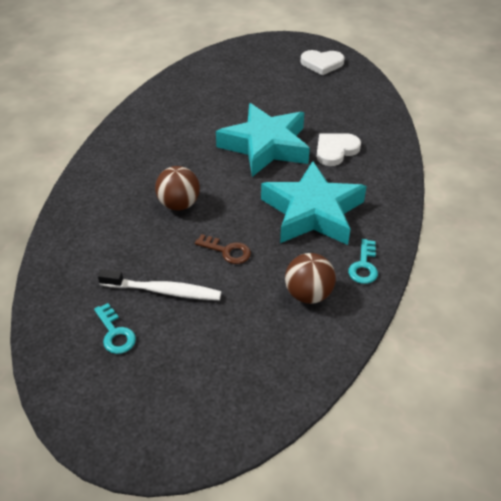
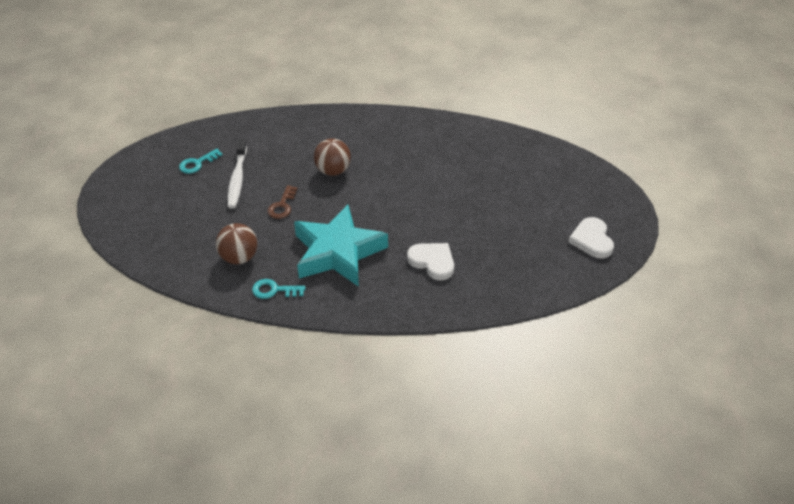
camera: 80 degrees right, 0 degrees up
(266, 146) = (426, 212): turquoise star -> none

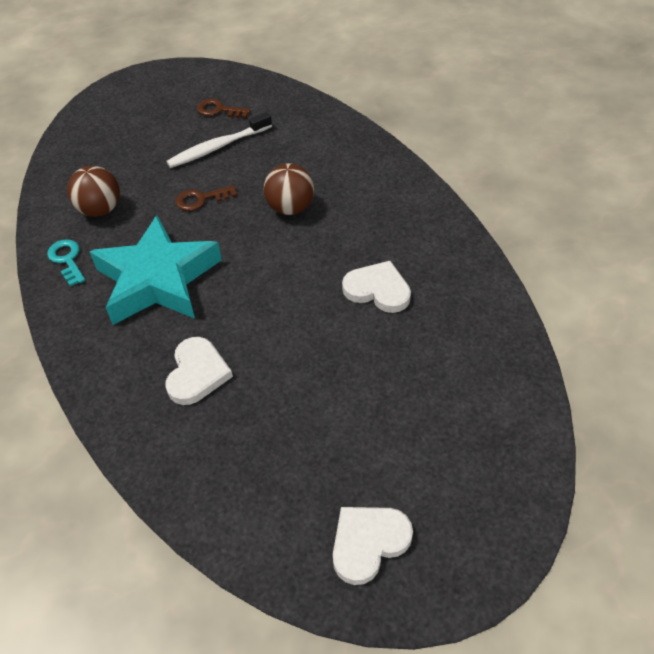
camera: 60 degrees right, 5 degrees up
(197, 163) = (219, 110): turquoise key -> brown key
(434, 166) = (378, 290): none -> white heart

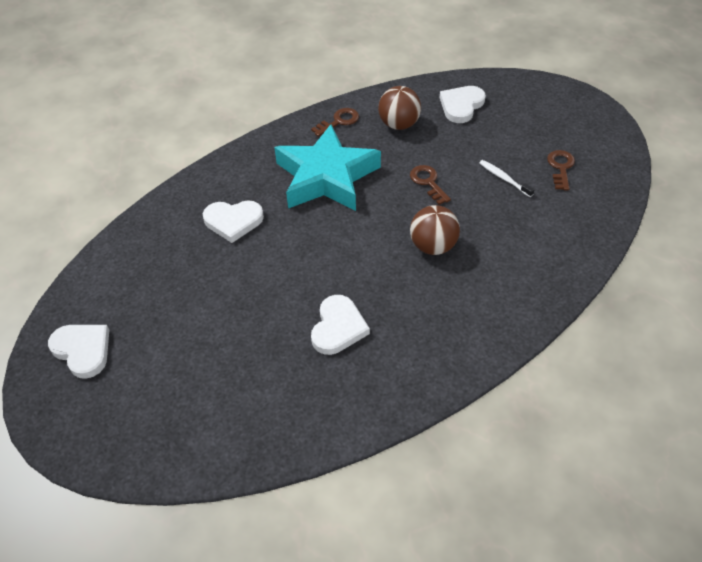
camera: 80 degrees right, 0 degrees up
(67, 260) = (339, 121): turquoise key -> brown key
(96, 158) = (461, 106): none -> white heart
(218, 147) = (504, 178): white toothbrush -> white toothbrush, size x0.59

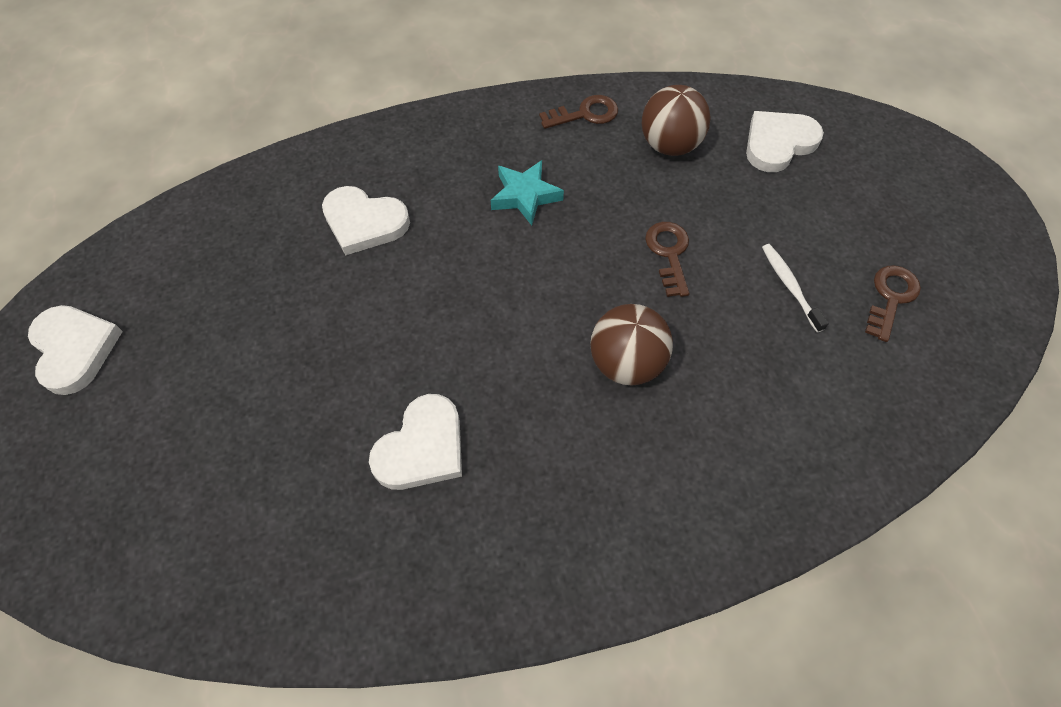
camera: 20 degrees right, 10 degrees up
(326, 177) = (525, 196): turquoise star -> turquoise star, size x0.45

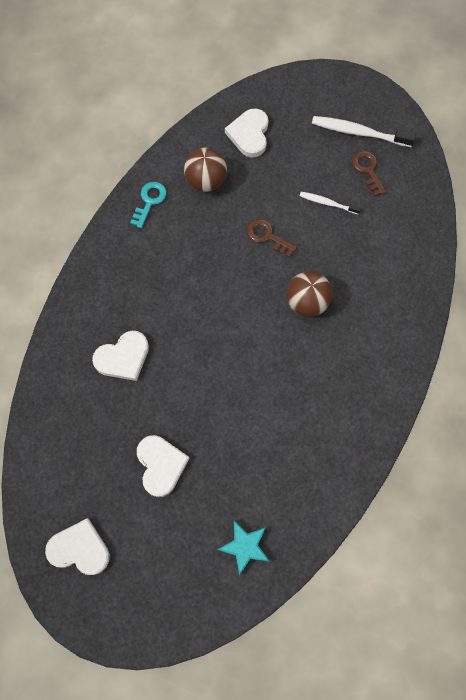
camera: 50 degrees left, 10 degrees up
(422, 447) = (276, 419): white heart -> white heart (161, 465)
(525, 196) = (176, 271): turquoise star -> turquoise star (245, 547)
(585, 114) = (149, 201): brown key -> turquoise key
(928, 250) = (359, 132): none -> white toothbrush

